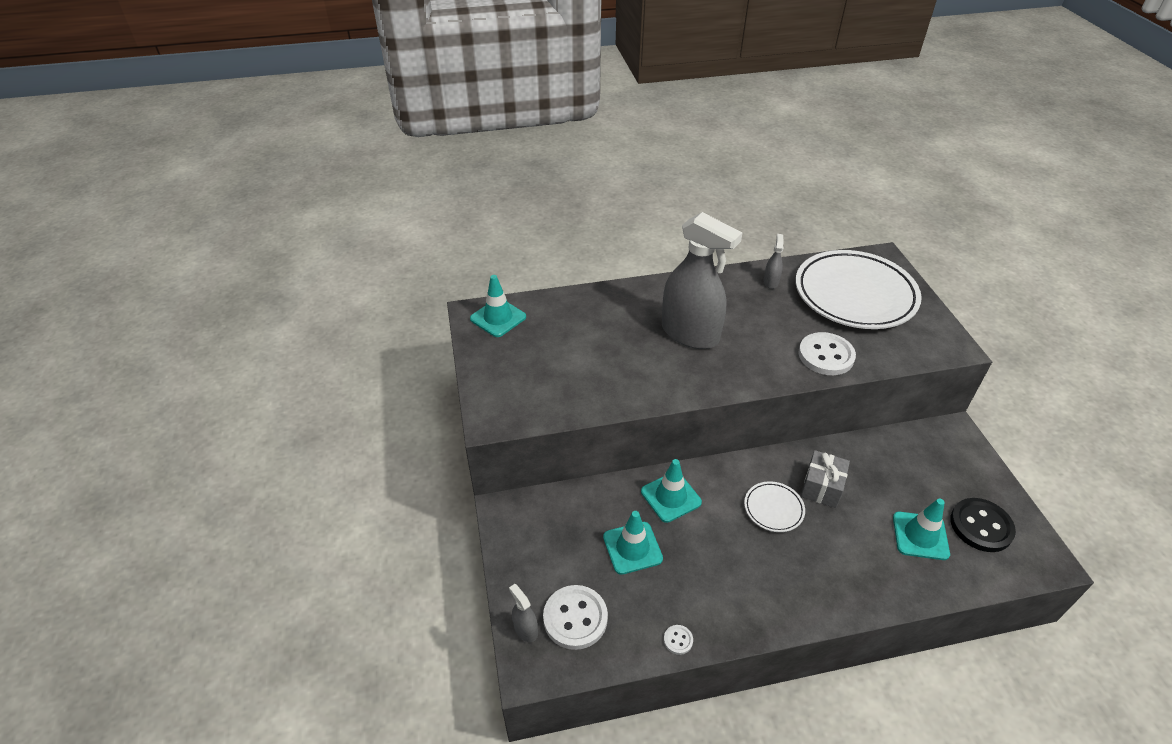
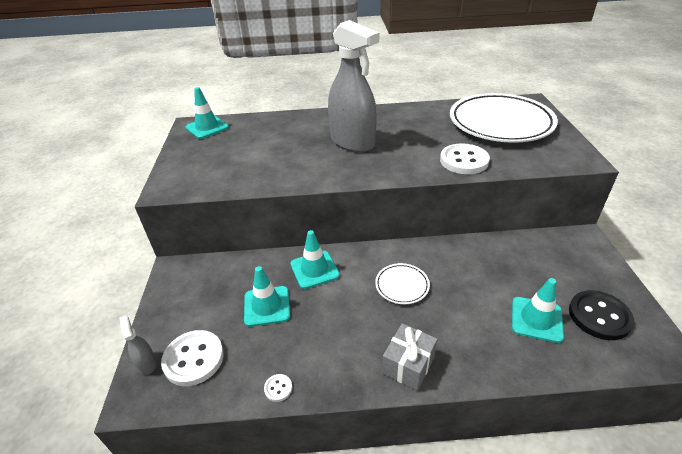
camera: 10 degrees right, 5 degrees down
(771, 282) = (431, 113): grey spray bottle -> none
(822, 487) = (450, 272): grey gift -> grey gift (408, 365)

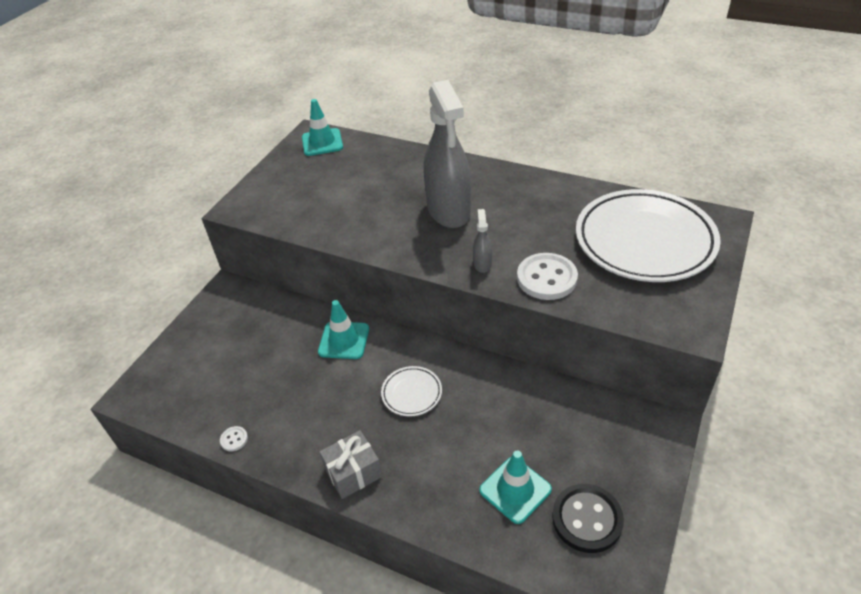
camera: 30 degrees right, 5 degrees up
(147, 363) = (154, 370): grey spray bottle -> grey spray bottle (482, 264)
(193, 359) = (189, 382): white button -> none
(267, 306) = (277, 359): turquoise traffic cone -> none

